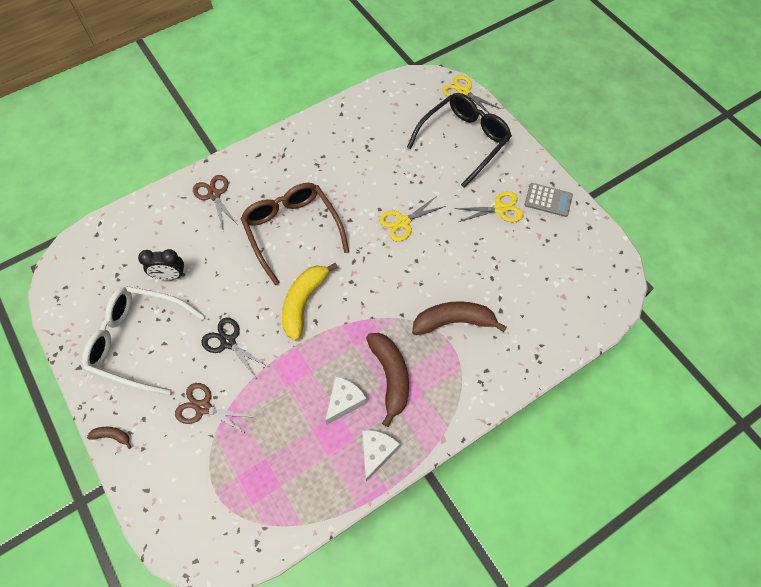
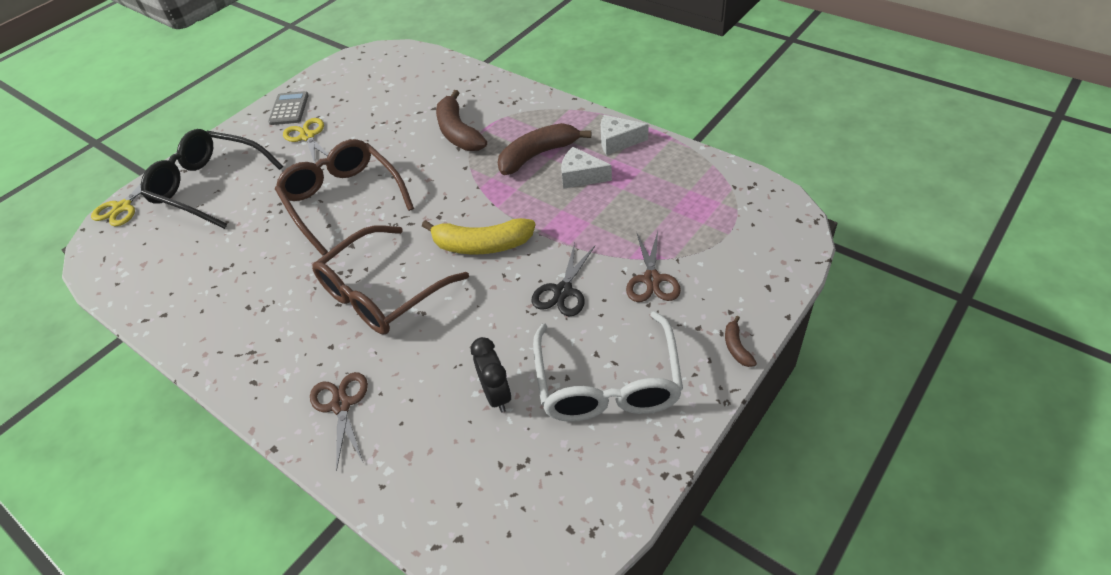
camera: 105 degrees left, 15 degrees down
(214, 195) = (341, 405): brown scissors -> brown scissors turned 120 degrees clockwise
(403, 222) = (343, 200): yellow scissors -> brown glasses

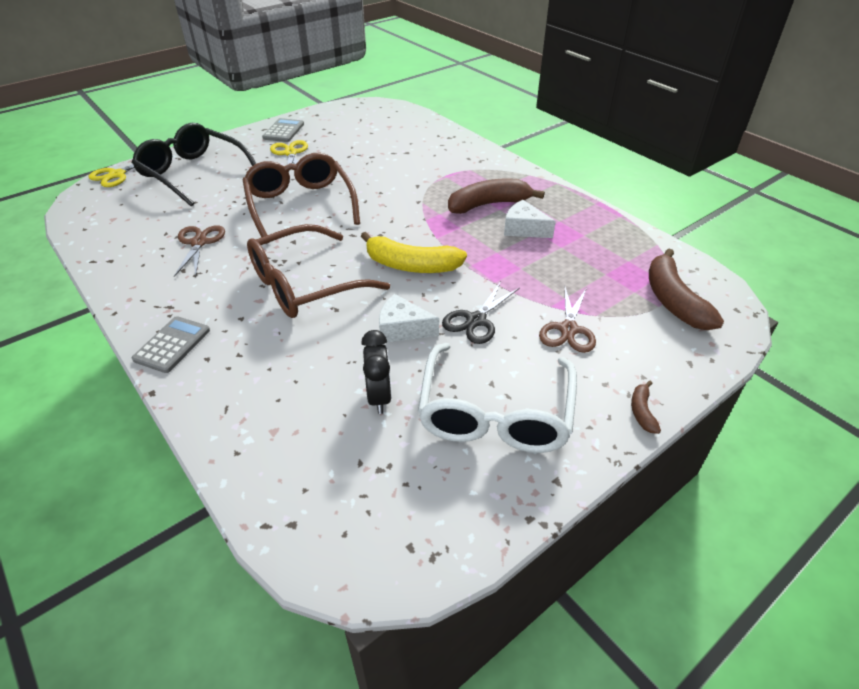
camera: 10 degrees right, 5 degrees down
(272, 393) = (172, 345): none -> grey calculator
(341, 405) = (229, 370): brown scissors -> brown scissors (199, 243)
(458, 132) = (422, 174): brown banana -> brown banana (673, 300)
(617, 141) = (568, 208): white cheese -> white cheese (402, 329)

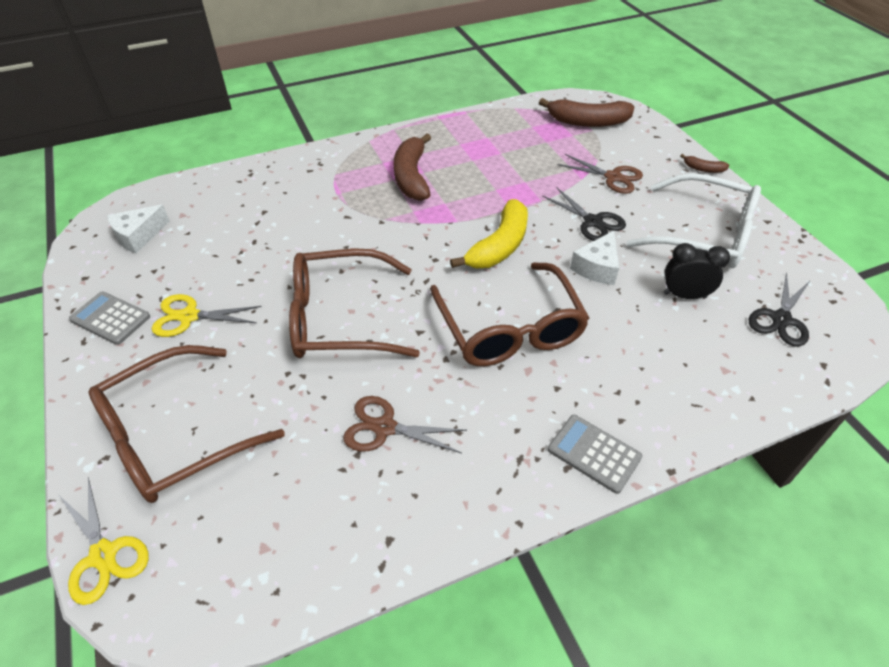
camera: 75 degrees left, 5 degrees up
(193, 173) = (174, 436): black glasses -> brown glasses
(361, 485) = (781, 319): none -> black scissors
(524, 229) = (464, 166): white cheese -> white cheese (138, 236)

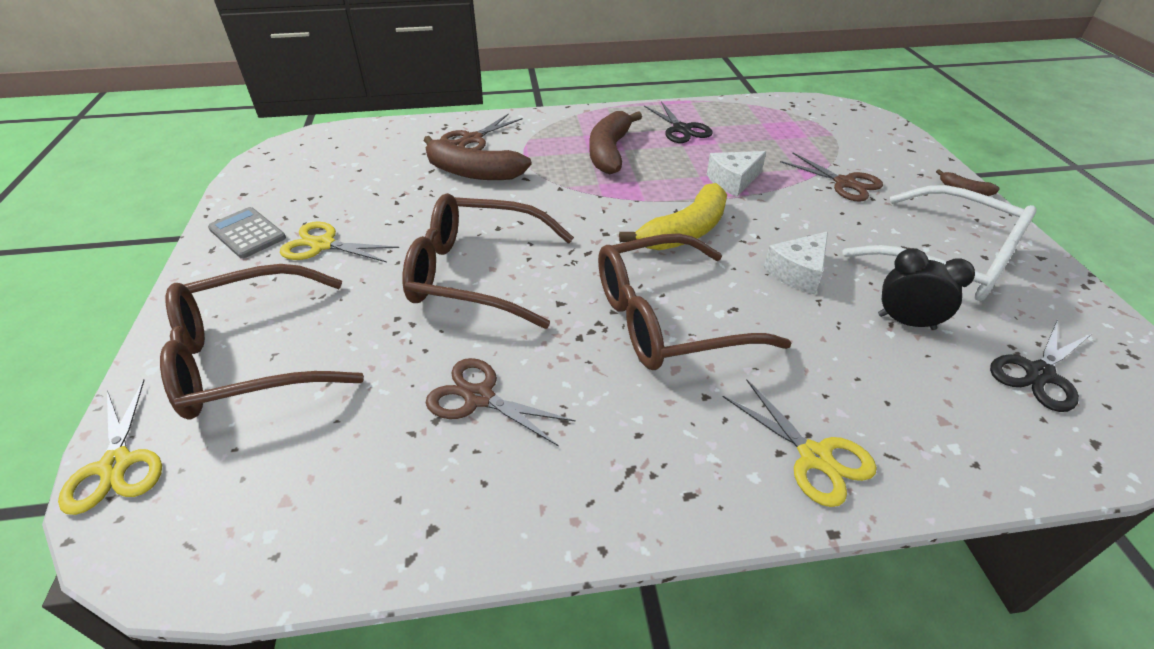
camera: 15 degrees right, 5 degrees down
(138, 236) = (311, 166): white cheese -> white cheese (733, 181)
(283, 182) = (473, 139): none -> brown scissors
(509, 328) = (667, 319): brown glasses -> brown glasses turned 75 degrees clockwise
(587, 122) = (829, 126): brown banana -> brown banana (473, 172)
(592, 222) = (806, 224): black scissors -> black scissors (681, 129)
(594, 453) = (730, 486): grey calculator -> none
(645, 418) = (814, 456): none -> yellow scissors

